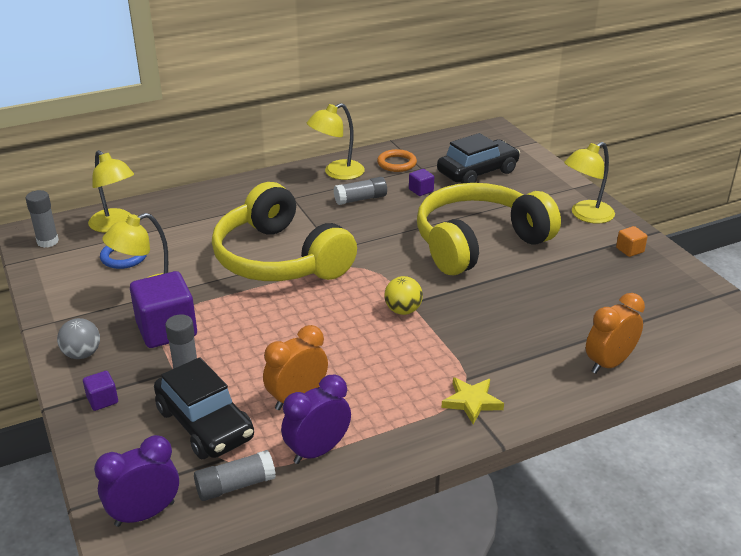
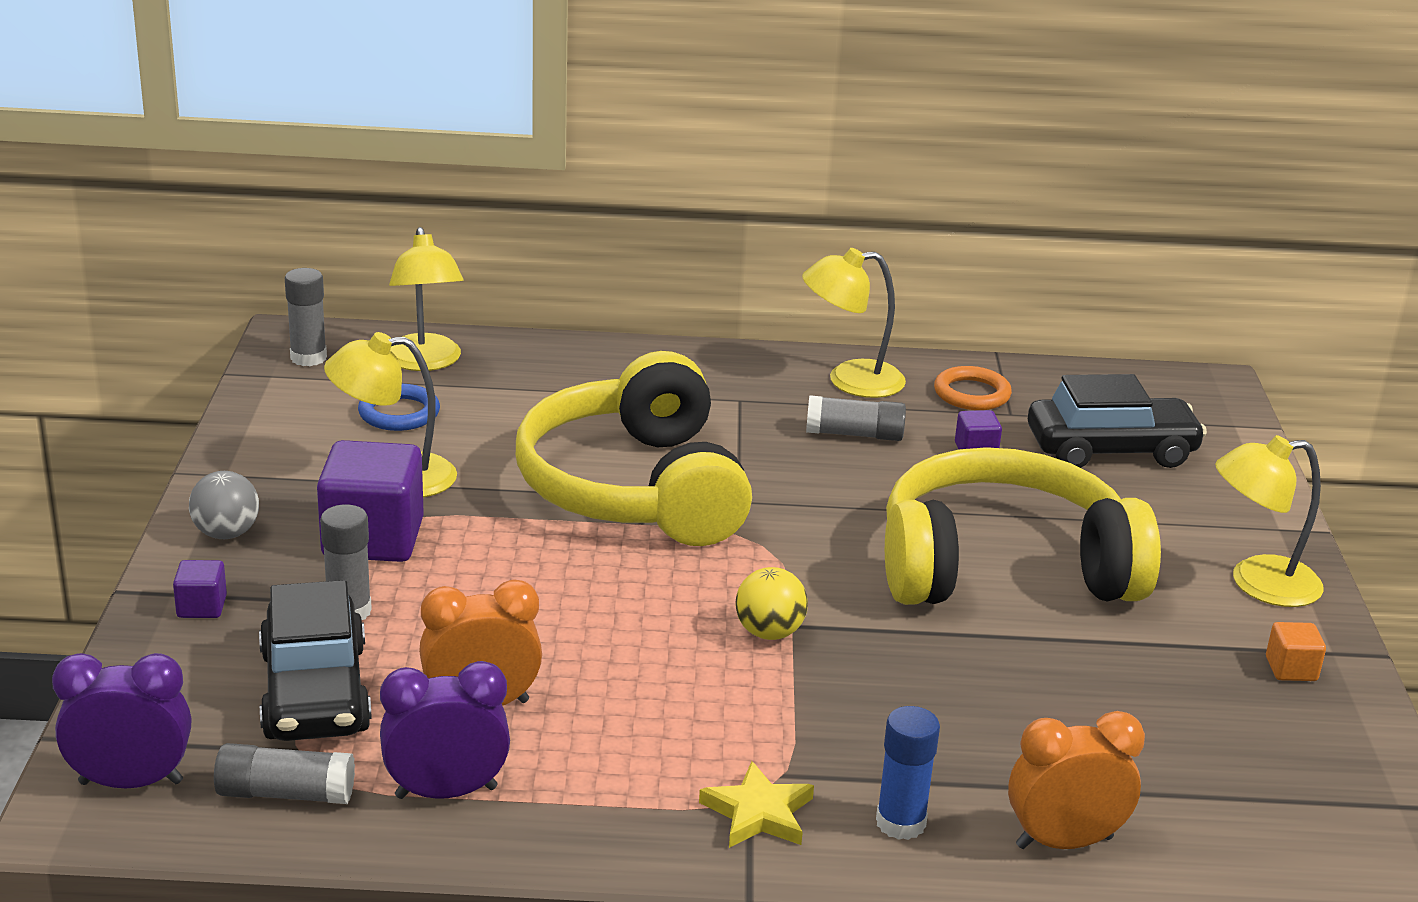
camera: 25 degrees right, 5 degrees down
(536, 382) = (900, 823): none -> blue glue stick

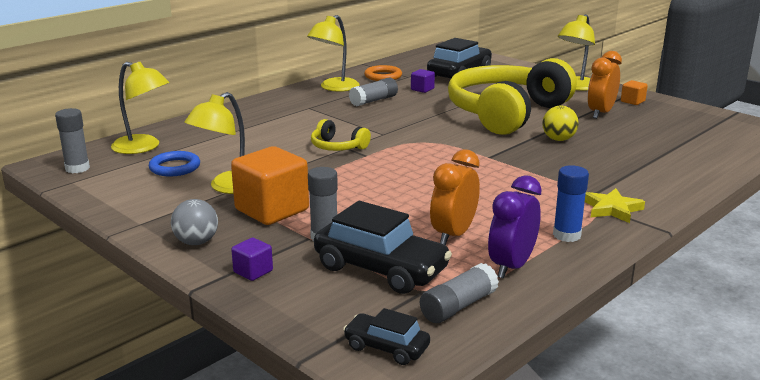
camera: 45 degrees left, 5 degrees down
(131, 782) = (386, 347): purple clock -> black car
(373, 539) = (272, 210): purple cube -> orange cube
(635, 488) = (337, 147): yellow headphones -> yellow headphones, size x0.40
(769, 632) = (488, 162): yellow ball -> yellow ball (558, 139)
(900, 823) = (650, 187): blue glue stick -> blue glue stick (566, 235)
(1064, 842) = (694, 167): orange clock -> orange clock (600, 113)

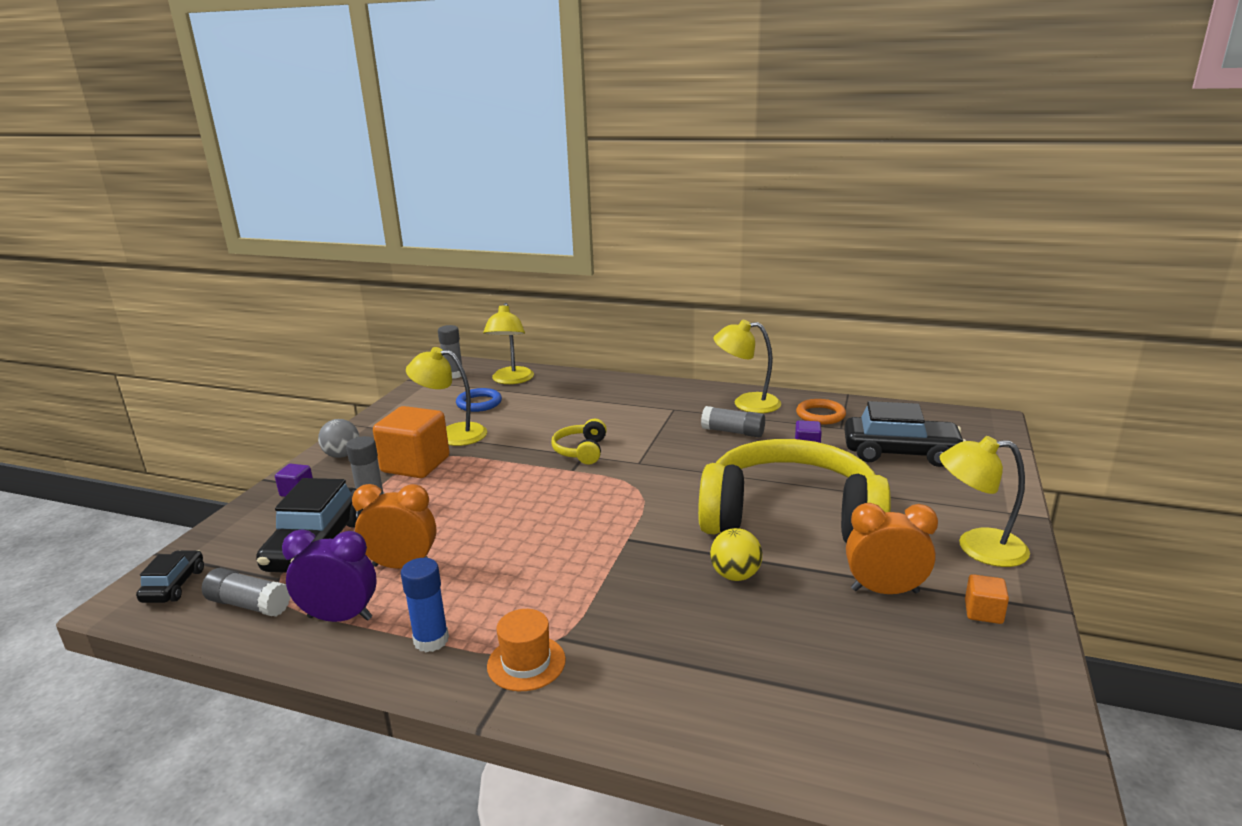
camera: 65 degrees right, 0 degrees up
(612, 209) = (526, 663): yellow star -> orange hat

